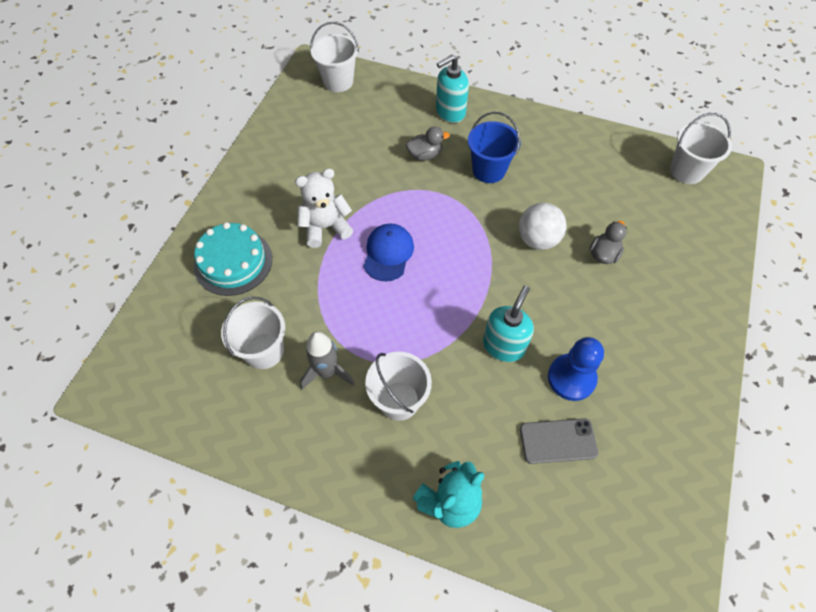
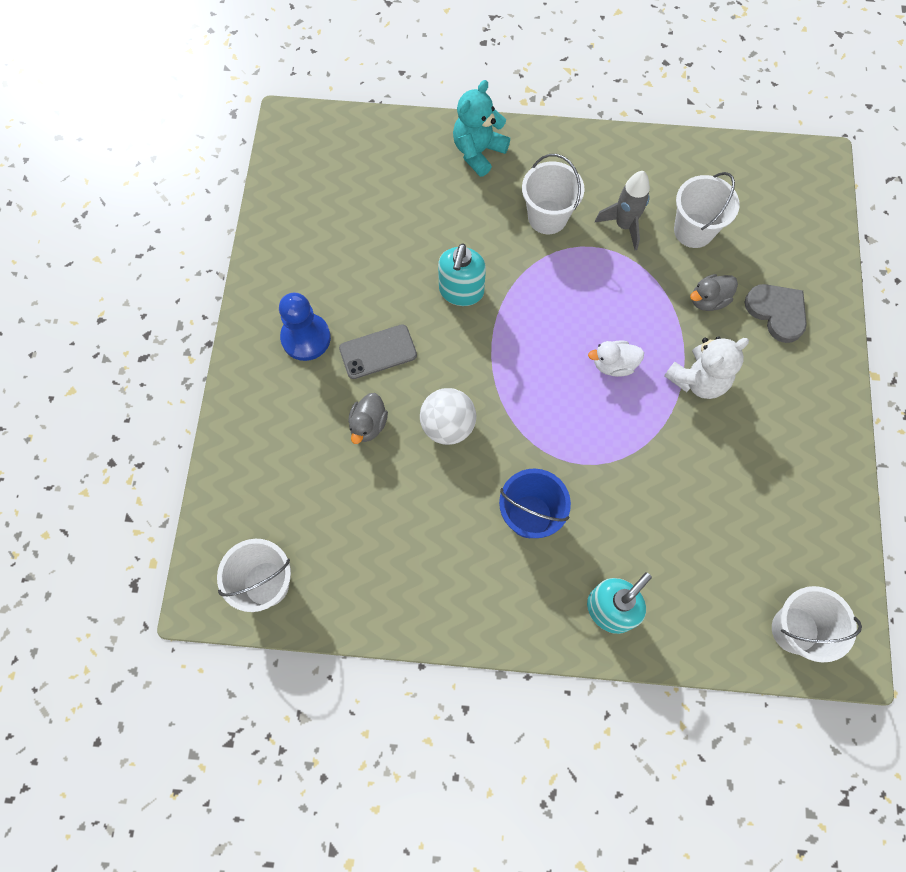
camera: 165 degrees right, 10 degrees up
(233, 262) = (777, 312): turquoise cake -> grey heart
(388, 253) = (613, 365): blue cap -> white duck
(425, 155) = (619, 520): grey duck -> grey duck (708, 300)
(558, 441) = (394, 217): grey phone -> grey phone (378, 352)
(571, 378) = (389, 275): blue pawn -> blue pawn (306, 338)

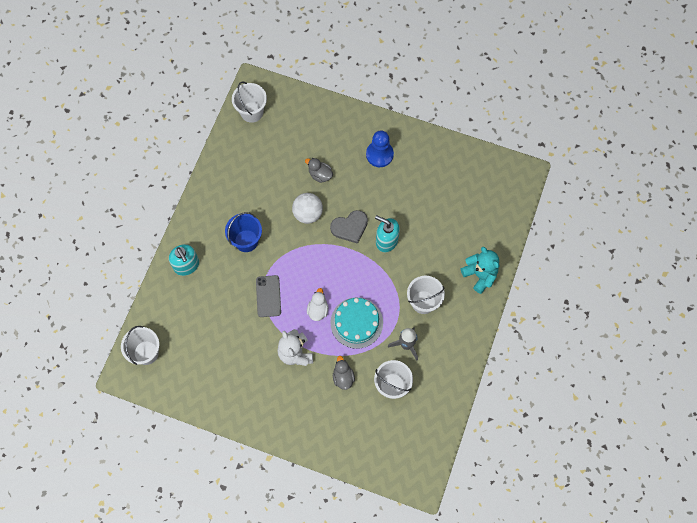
camera: 105 degrees right, 0 degrees up
(378, 352) = (361, 189): grey phone -> grey phone (268, 296)
(614, 302) = (356, 322): none -> turquoise cake
(777, 312) = (324, 414): grey heart -> grey heart (350, 227)

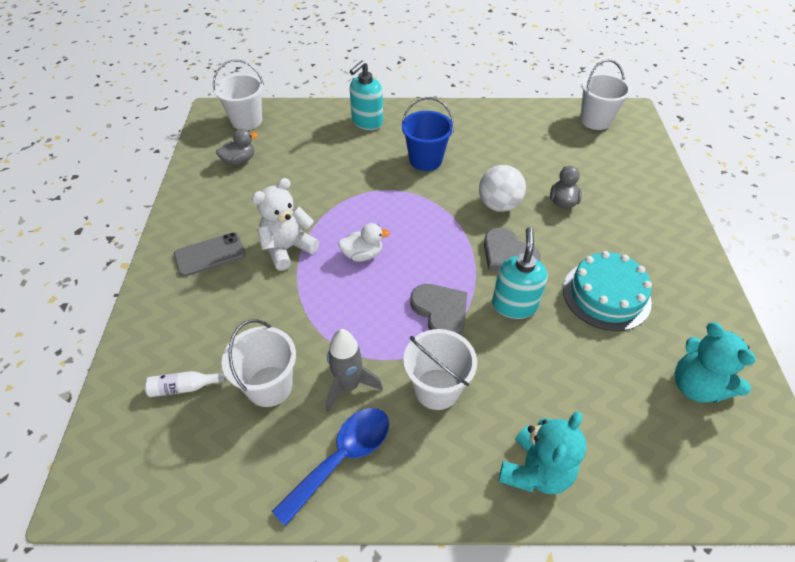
camera: 70 degrees right, 20 degrees down
(268, 296) = (360, 199): grey phone -> grey phone (210, 254)
(343, 377) = (266, 314): grey duck -> grey duck (239, 161)
(356, 322) = (361, 306): turquoise cake -> turquoise cake (606, 295)
(376, 281) = (440, 311): none -> grey heart
(377, 430) = (184, 387): none -> white bottle
(379, 154) = (644, 256): blue pawn -> none
(444, 359) = (342, 457): none -> blue spoon
(464, 180) = (696, 386): none -> turquoise teddy bear

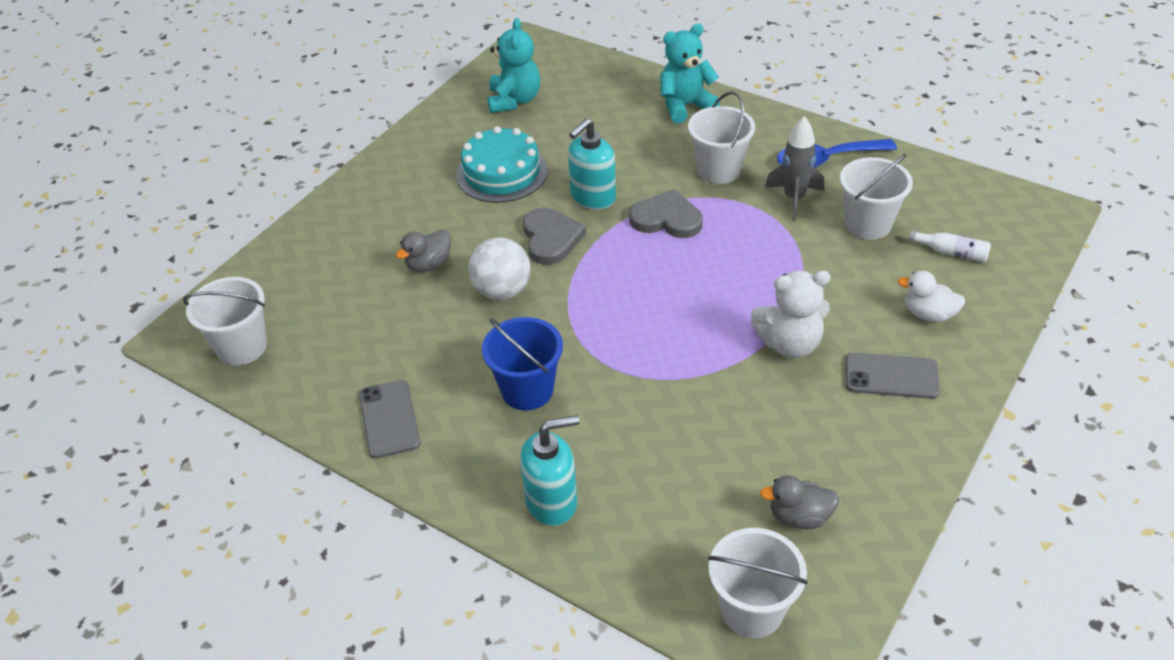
camera: 145 degrees left, 5 degrees down
(362, 255) = (705, 301): white duck -> white duck (928, 314)
(440, 311) = (666, 219): grey heart -> grey heart turned 105 degrees clockwise
(480, 122) = (389, 419): none -> grey phone

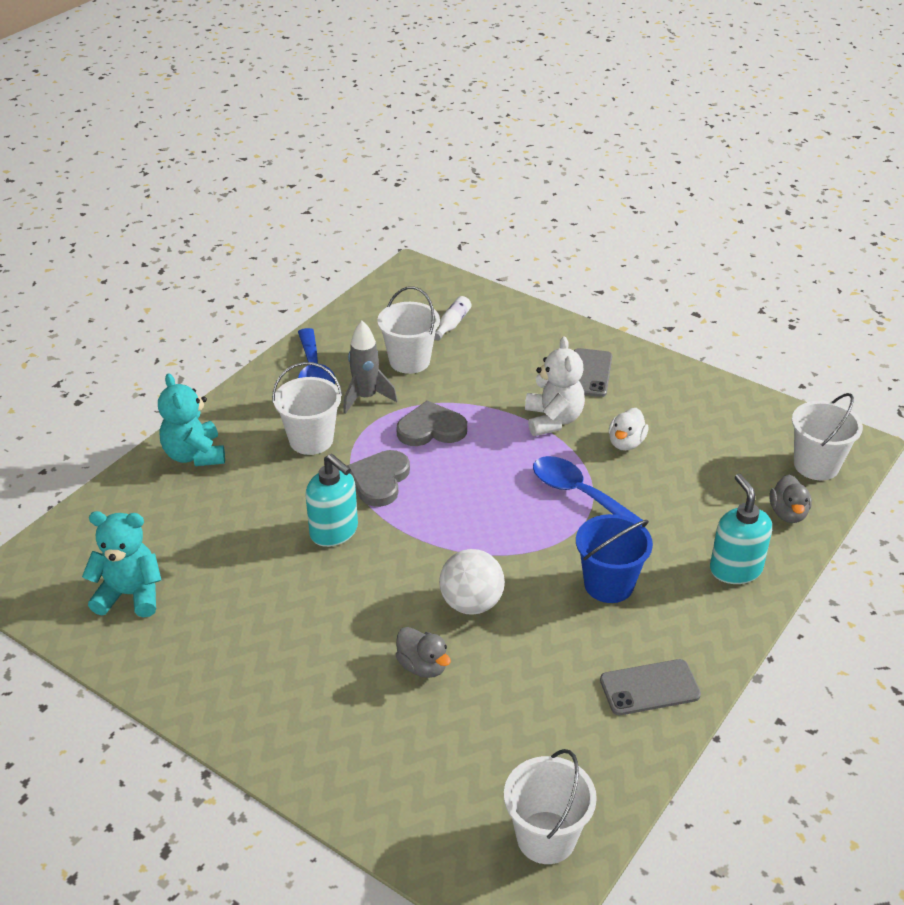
camera: 90 degrees left, 5 degrees down
(501, 173) = (272, 605): turquoise cake -> none
(551, 238) = (395, 565): grey heart -> grey heart (431, 429)
(665, 366) = (578, 493): none -> blue spoon
(799, 517) = (731, 434): grey duck -> grey duck (788, 513)
(928, 314) = (522, 346): white duck -> white duck (626, 443)

